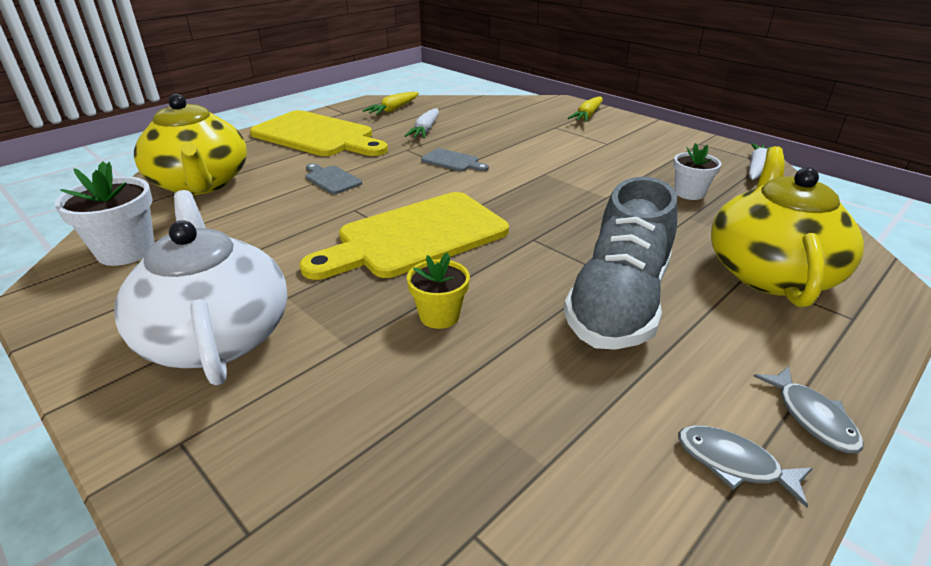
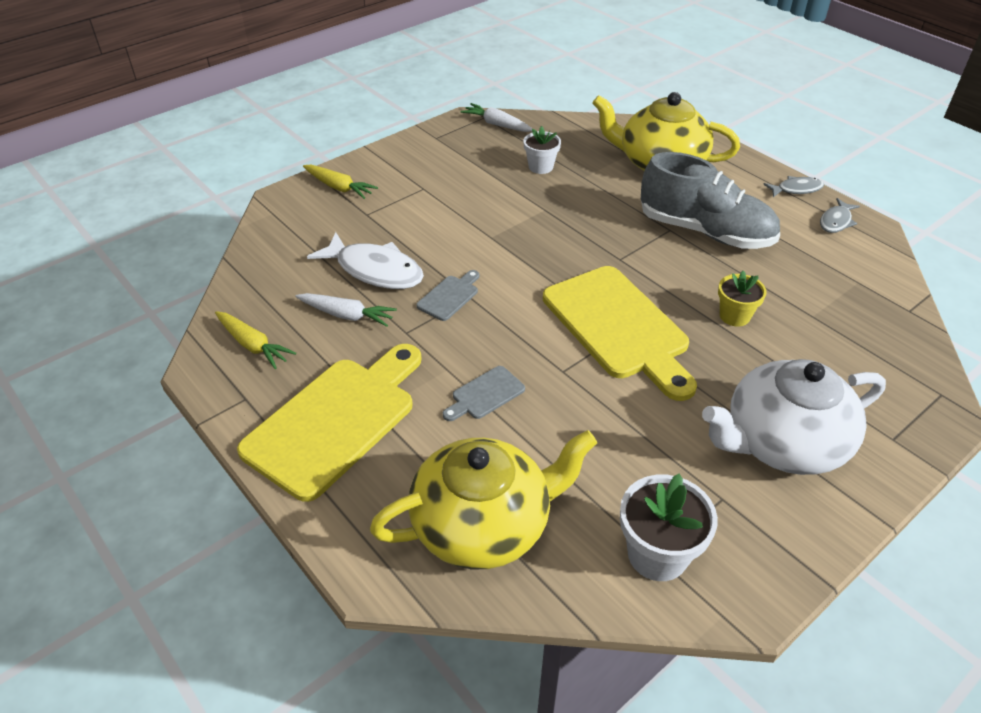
camera: 85 degrees left, 10 degrees up
(480, 134) = (375, 270): none -> white fish

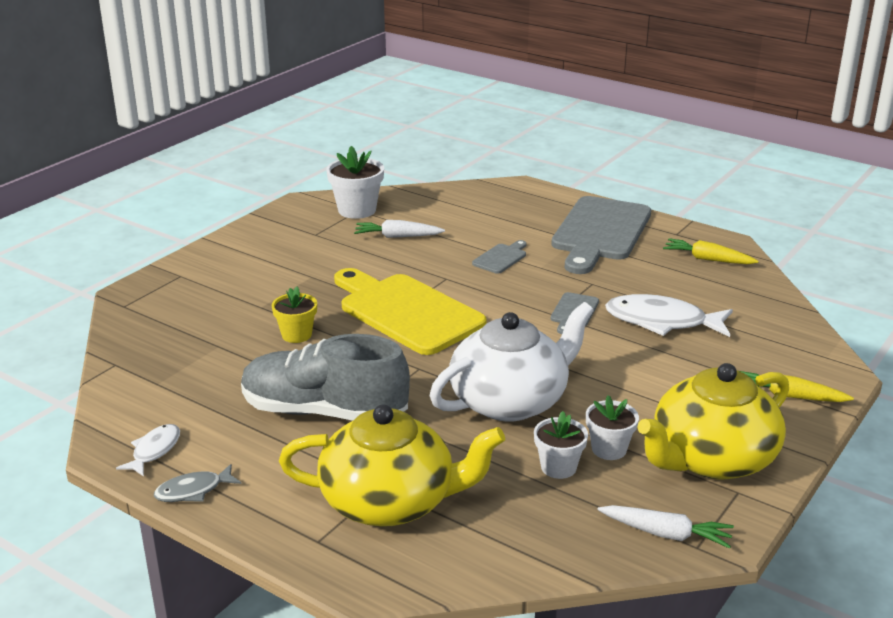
camera: 165 degrees right, 15 degrees down
(335, 421) = (600, 232): yellow cutting board -> grey cutting board
(346, 315) = (653, 287): white carrot -> white carrot (397, 236)
(483, 524) = (468, 207): yellow teapot -> yellow teapot (711, 459)
(499, 172) = (609, 449): none -> white flower pot
(782, 442) = (268, 263): white teapot -> white teapot (510, 401)
(836, 221) = (154, 451): grey fish -> white fish

